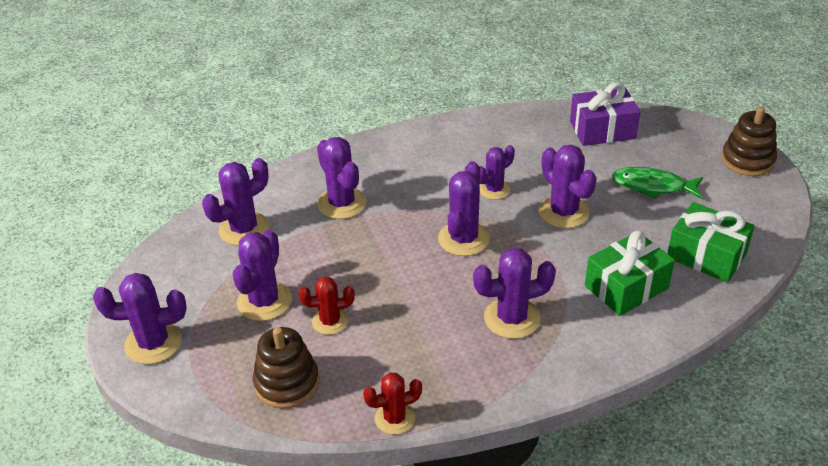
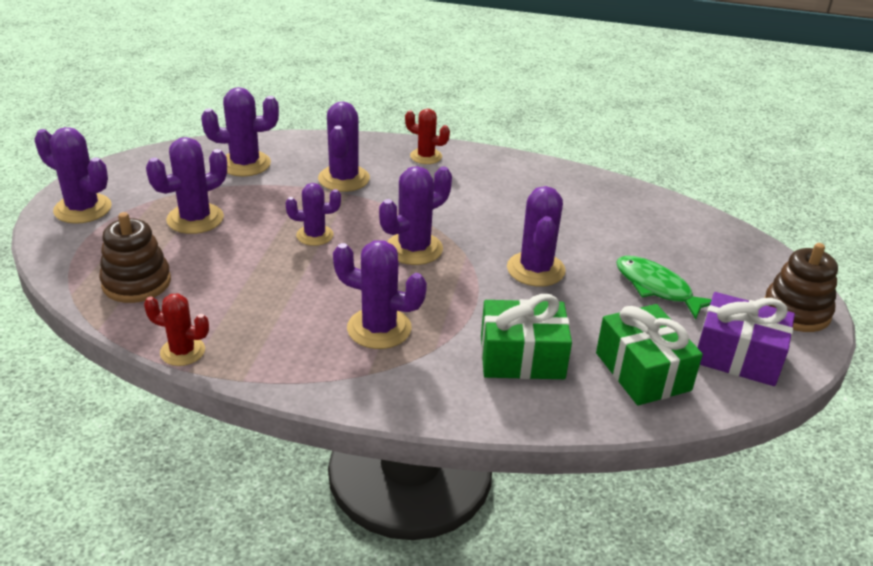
camera: 30 degrees right, 5 degrees down
(330, 321) = (225, 256): red cactus -> red cactus (426, 156)
(494, 189) = (490, 224): purple cactus -> purple cactus (315, 235)
(602, 130) = (660, 221): purple gift -> purple gift (738, 356)

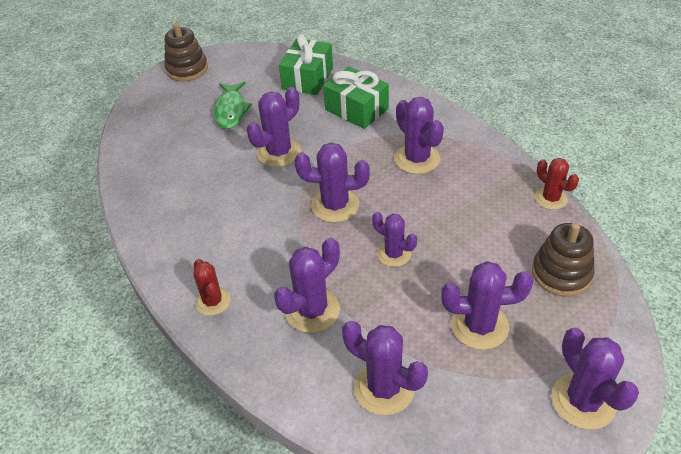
camera: 135 degrees left, 10 degrees up
(738, 356) = (253, 65): purple gift -> none

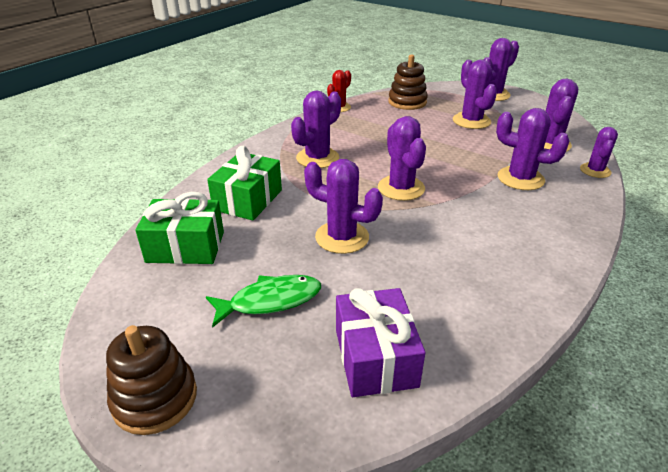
camera: 110 degrees left, 10 degrees down
(158, 145) = (375, 357): none -> purple gift
(213, 301) = (563, 229): red cactus -> none
(394, 254) = (436, 154): purple cactus -> purple cactus (595, 171)

